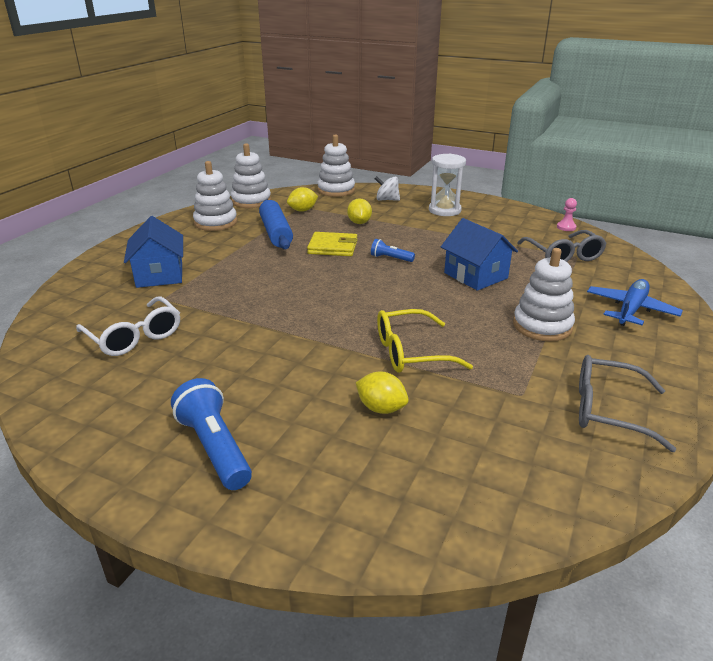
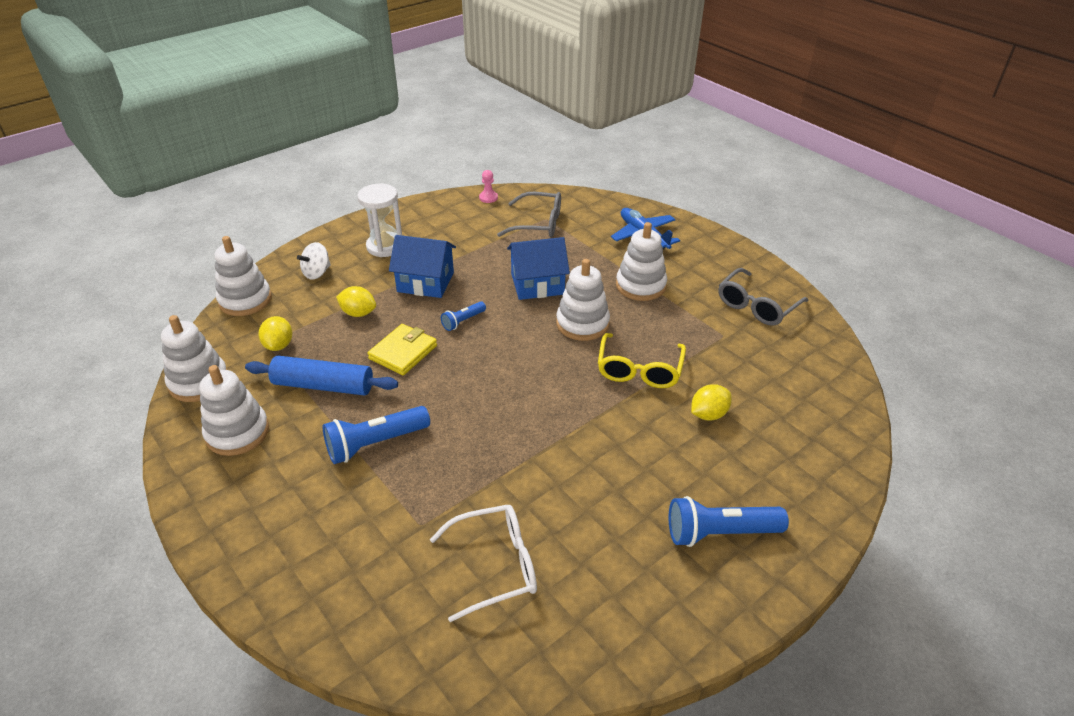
camera: 65 degrees left, 10 degrees up
(159, 275) = (352, 518): blue house -> blue house (425, 282)
(232, 263) = (375, 444): none -> blue flashlight
(446, 308) = (582, 323): none -> white stacking toy

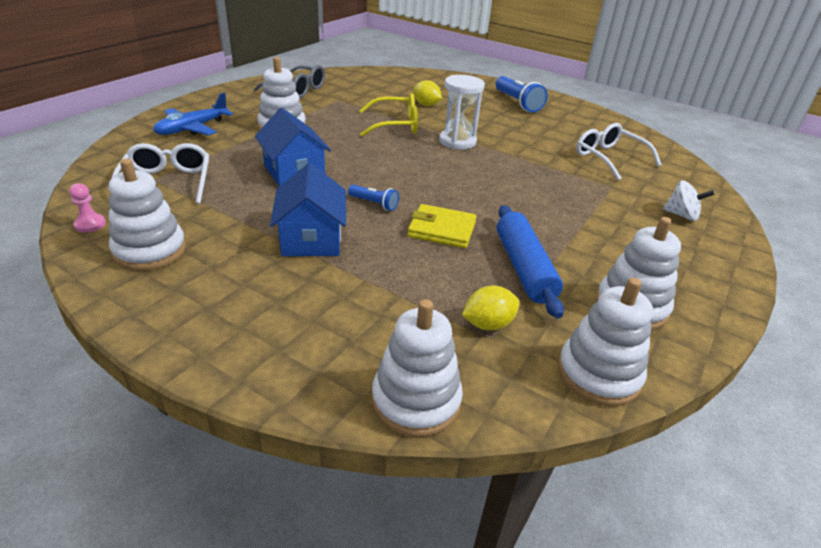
camera: 110 degrees left, 5 degrees down
(317, 273) = (317, 340): white spinning top -> white spinning top (681, 215)
(358, 313) = (393, 275): yellow lemon -> none
(375, 444) = (564, 220): blue flashlight -> none
(385, 246) = (232, 289): white hourglass -> white hourglass (457, 141)
(538, 224) = (167, 182): grey glasses -> white glasses
(582, 323) = (349, 147): white stacking toy -> white stacking toy (150, 251)

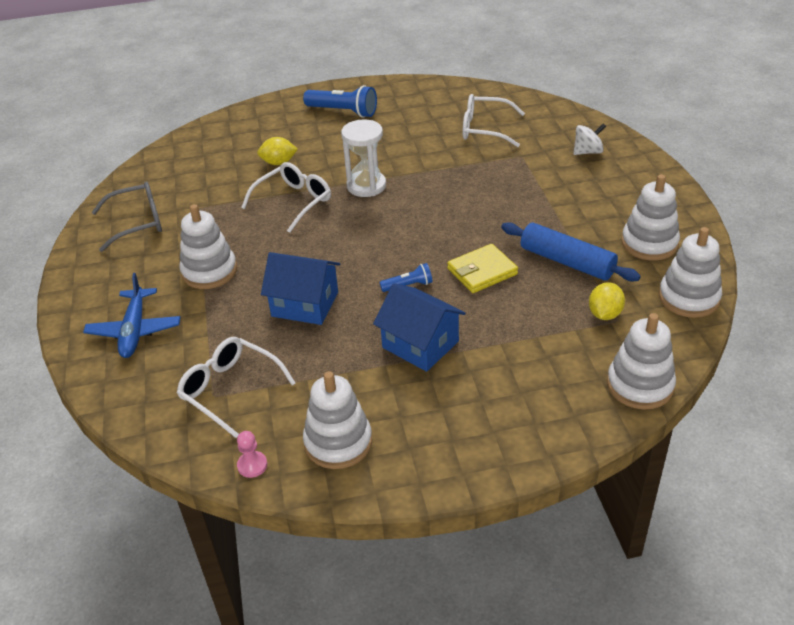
camera: 40 degrees left, 5 degrees up
(396, 125) = (294, 202): yellow glasses -> white glasses

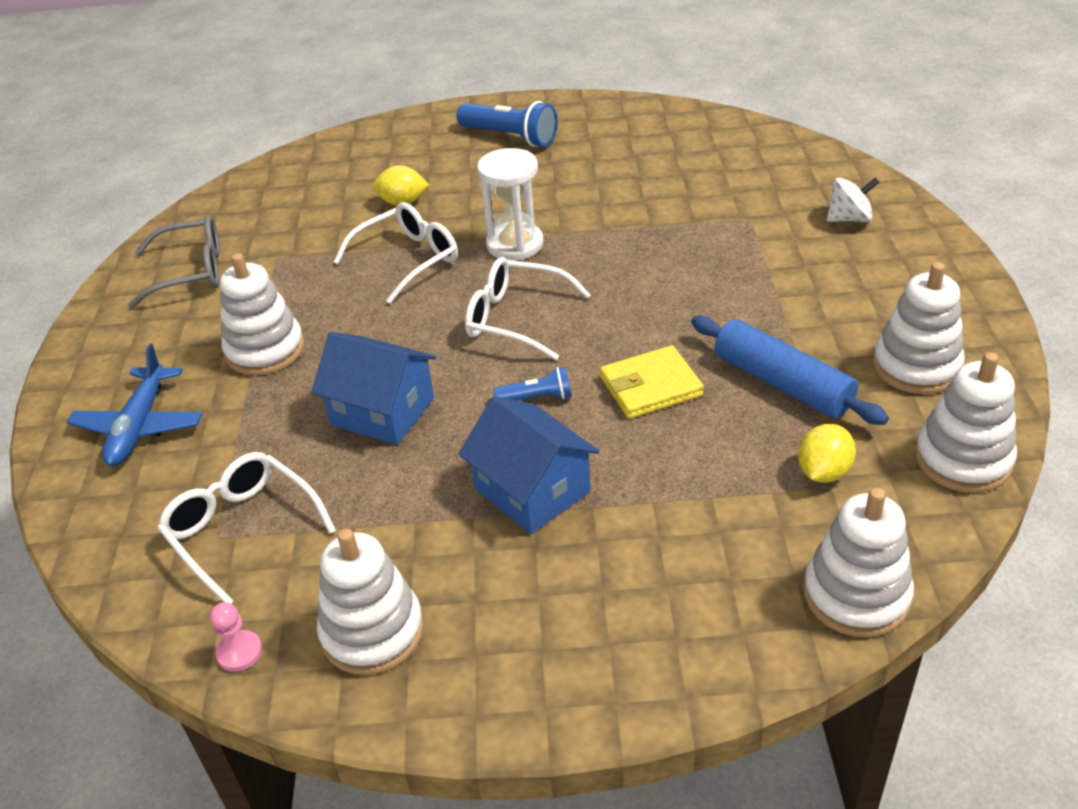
camera: 10 degrees right, 0 degrees up
(484, 129) = (704, 174): white glasses -> white glasses (515, 318)

